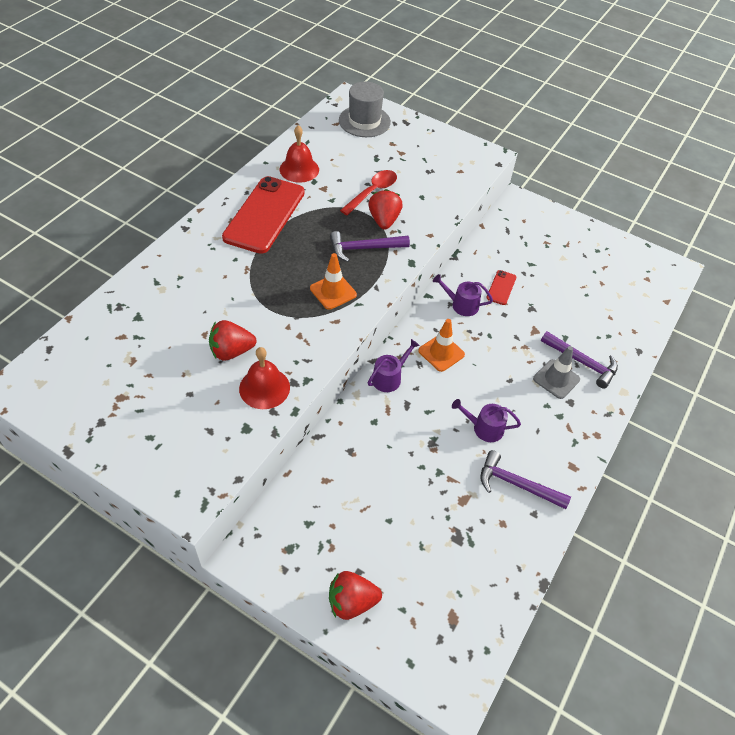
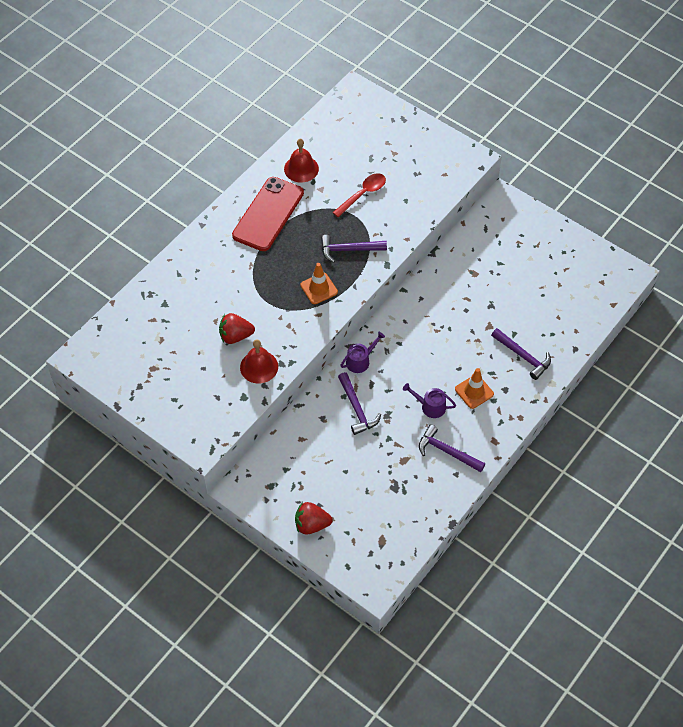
camera: 10 degrees right, 5 degrees up
(364, 121) = (365, 117): grey hat -> none
(384, 220) = (369, 223): red strawberry -> none
(393, 436) = (357, 408): none -> purple hammer
(441, 353) = (406, 342): orange traffic cone -> orange traffic cone (474, 391)
(461, 305) = (430, 299): purple watering can -> none
(501, 287) = (468, 285): red phone -> none
(556, 379) = (498, 369): grey traffic cone -> none

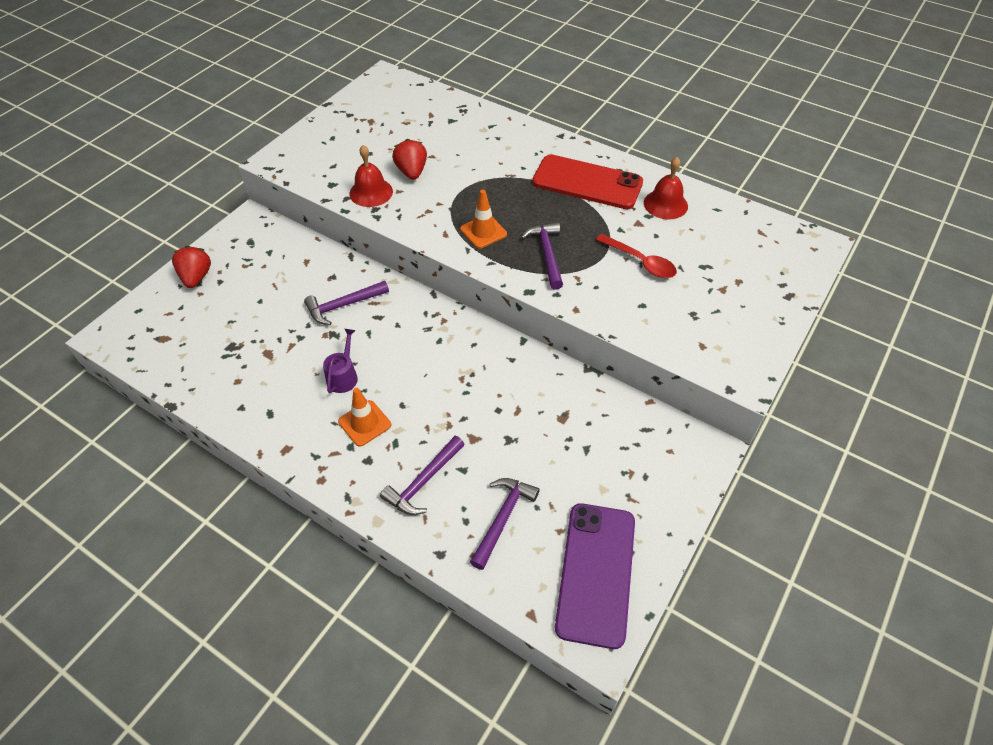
camera: 85 degrees right, 5 degrees down
(360, 361) = (411, 304): purple watering can -> none
(447, 452) = (274, 397): purple hammer -> purple hammer (502, 519)
(587, 269) = (596, 573): none -> purple phone

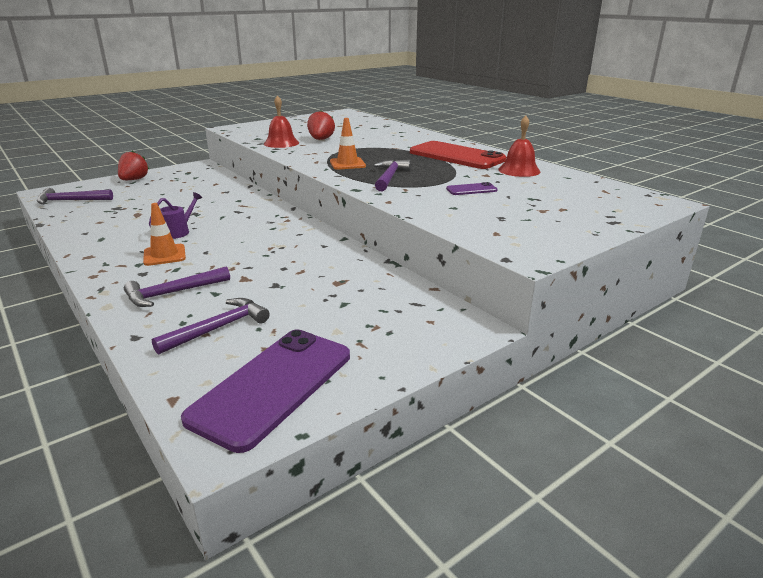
camera: 20 degrees right, 25 degrees down
(344, 305) = (219, 203): purple hammer -> purple hammer (71, 201)
(640, 262) = (471, 189): red spoon -> purple phone

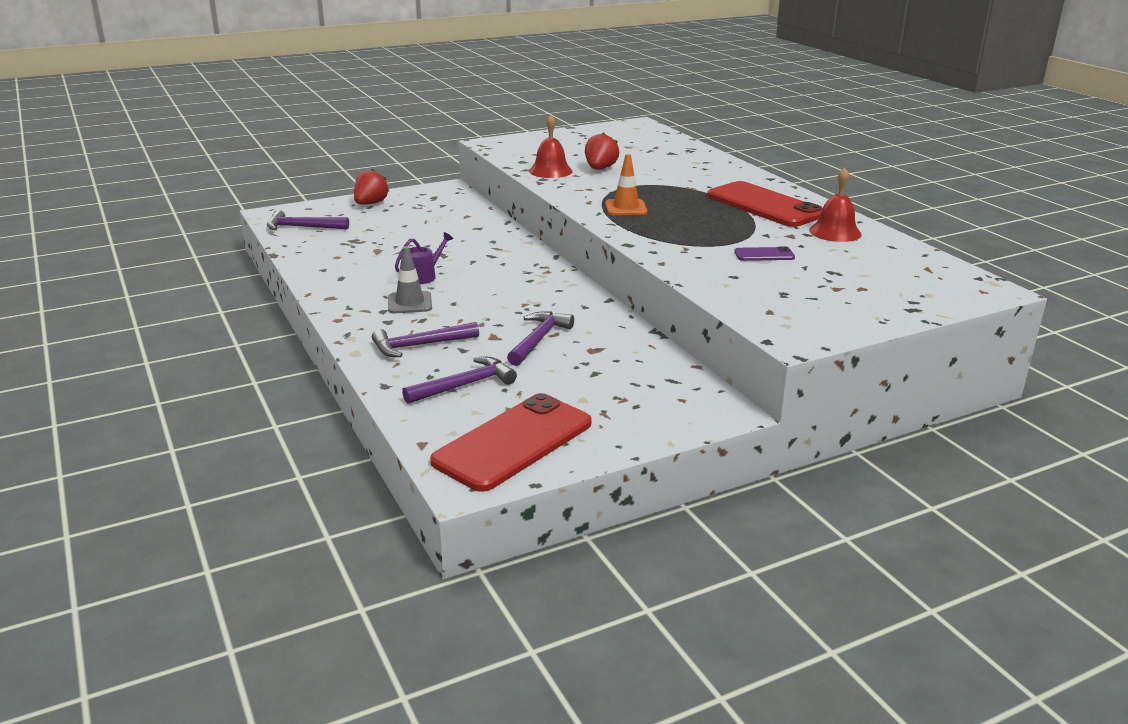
camera: 10 degrees right, 0 degrees up
(164, 255) = (410, 303): orange traffic cone -> grey traffic cone
(273, 386) = (513, 442): purple phone -> red phone
(389, 177) = (671, 231): purple hammer -> purple hammer (538, 340)

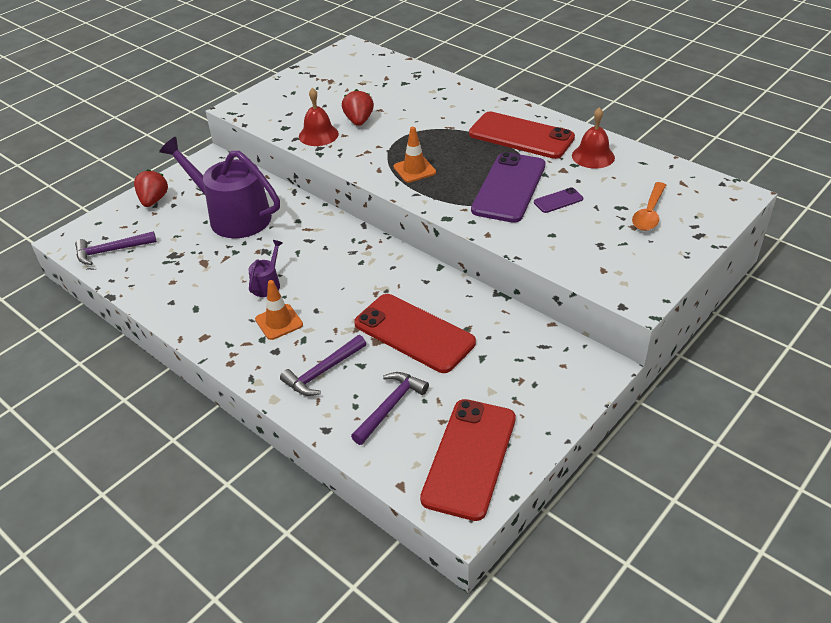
camera: 20 degrees left, 15 degrees up
(410, 303) = (279, 322): grey traffic cone -> orange traffic cone
(433, 227) = (233, 216): none -> purple watering can
(538, 340) = (414, 333): purple hammer -> red phone
(716, 236) = (509, 188): none -> purple phone
(865, 282) = (649, 213): none -> orange spoon

